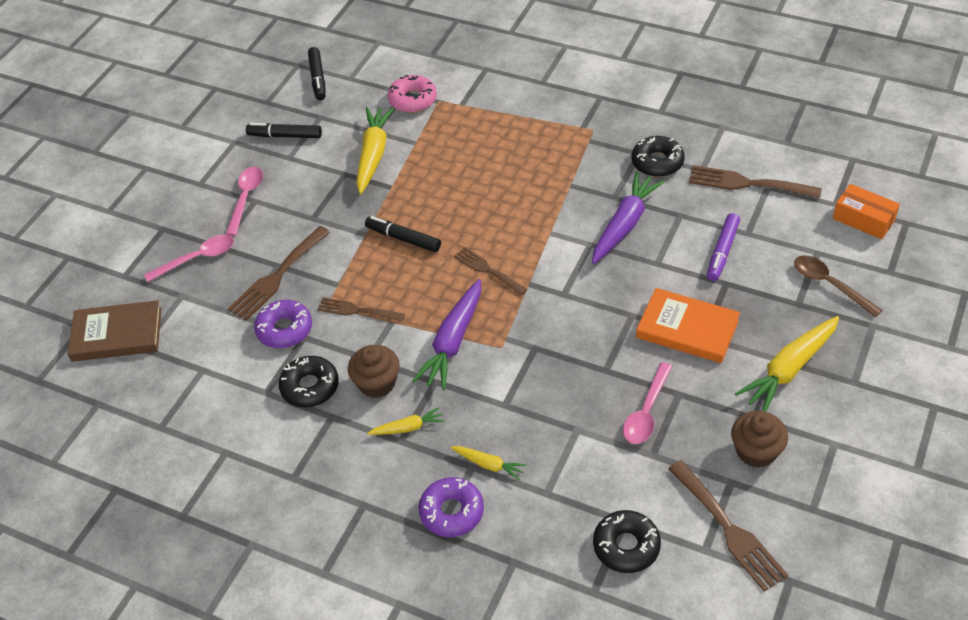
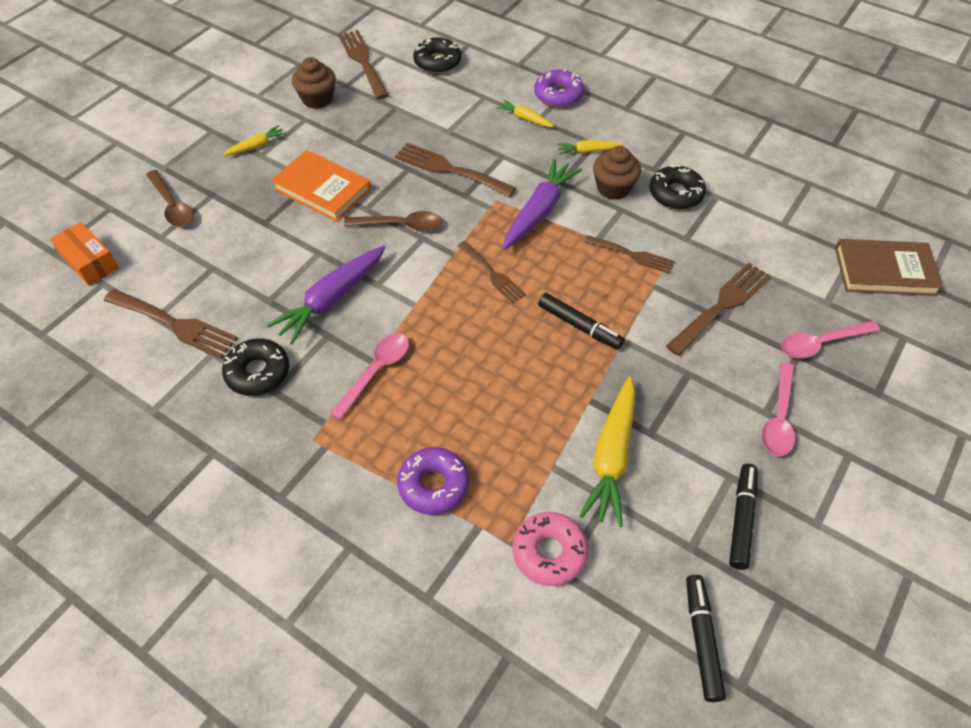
camera: 175 degrees left, 5 degrees up
(284, 329) = (706, 248): purple donut -> purple donut (433, 485)
(285, 136) = (741, 519): black marker -> black marker turned 90 degrees counterclockwise
(559, 376) = (449, 169): none -> brown fork
(589, 303) = (401, 225): none -> brown spoon
(646, 412) = (388, 134): pink spoon -> pink spoon (376, 371)
(722, 252) = (249, 253): purple marker -> none
(789, 369) = (256, 146): yellow carrot -> yellow carrot, size x0.52

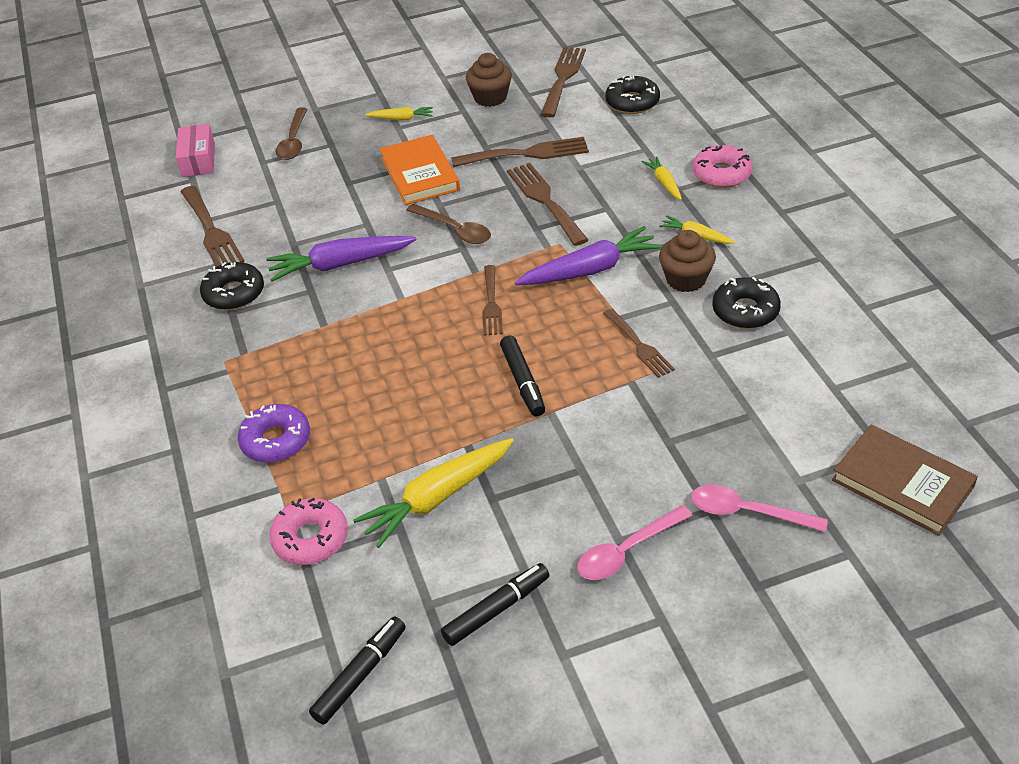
camera: 40 degrees right, 10 degrees down
(89, 262) = (198, 160): orange box -> pink box
(376, 371) = (319, 335): pink spoon -> none
(558, 95) = (721, 174): purple donut -> pink donut
(722, 305) = (680, 429): brown fork -> brown fork (526, 154)

